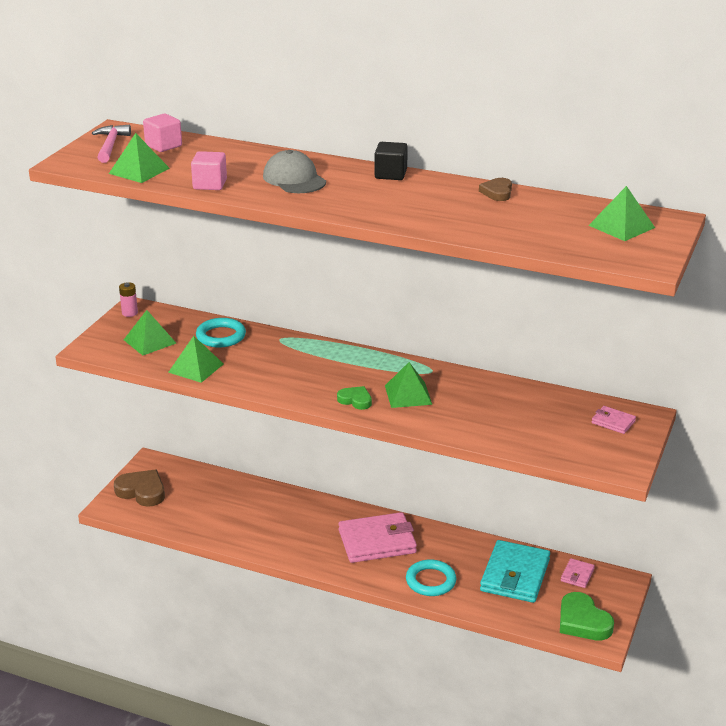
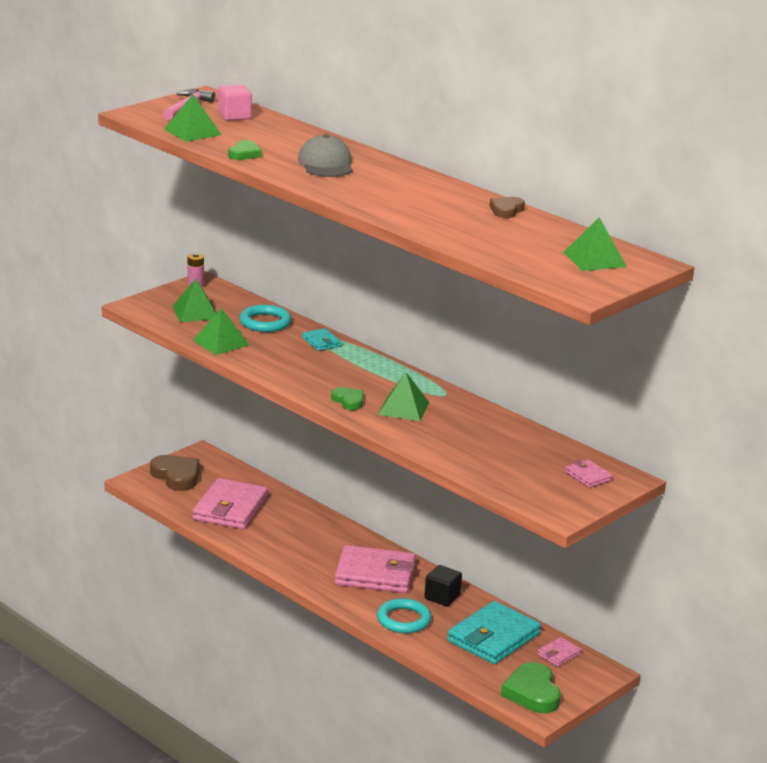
camera: 20 degrees right, 5 degrees down
(210, 184) = (244, 154): pink cube -> green heart
(210, 511) = (230, 508): none -> pink wallet
(285, 344) = (321, 342): none -> turquoise wallet
(390, 174) = (420, 177): black cube -> black cube (442, 597)

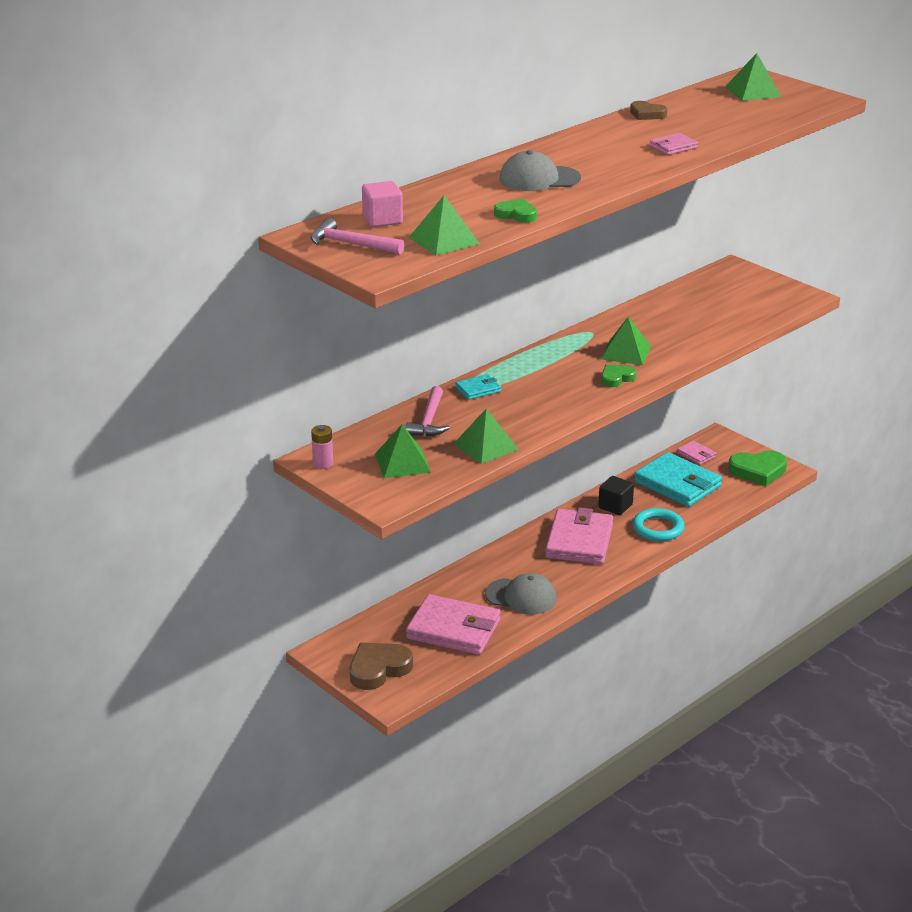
camera: 85 degrees left, 5 degrees up
(265, 322) = (429, 420): turquoise ring -> pink hammer
(280, 541) = (521, 597): none -> grey cap
(588, 476) = (734, 281): pink wallet -> pink wallet (673, 147)

